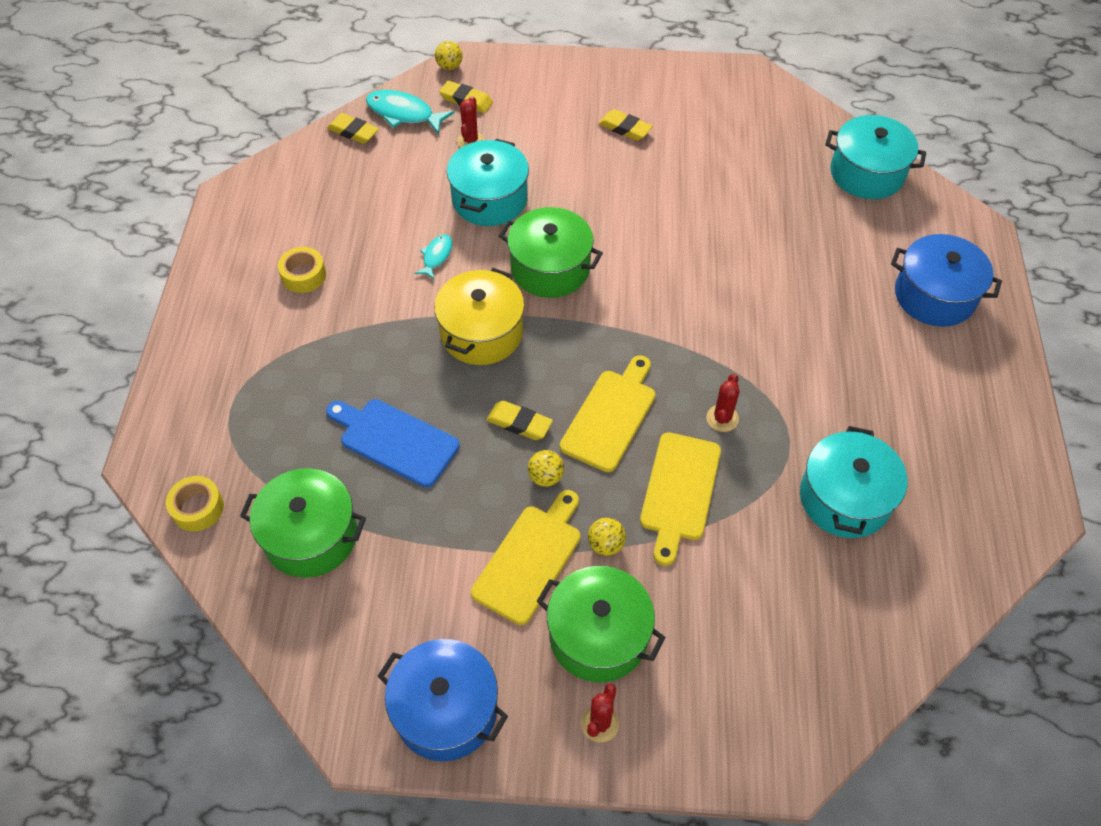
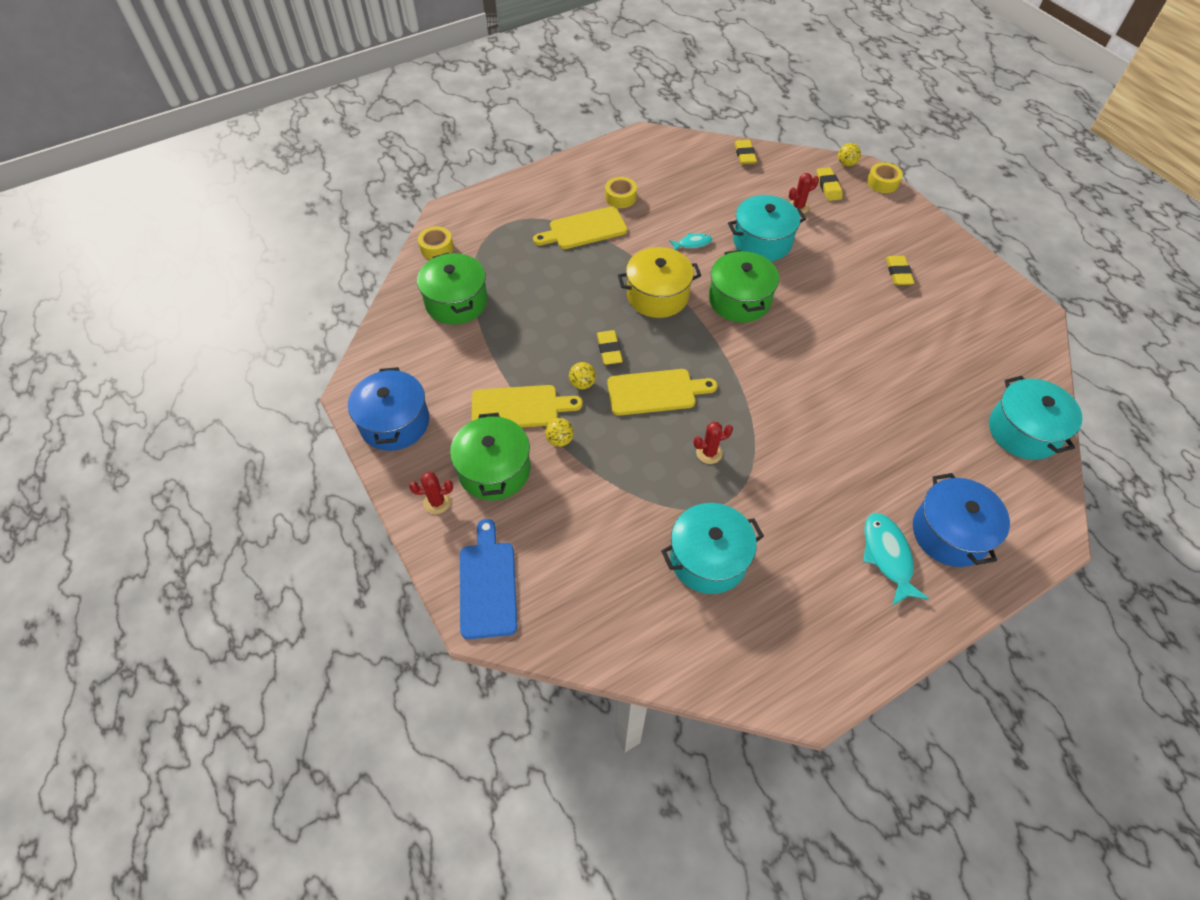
camera: 55 degrees right, 0 degrees up
(394, 440) = (546, 300): blue cutting board -> blue cutting board (488, 584)
(404, 113) = (784, 167): turquoise fish -> turquoise fish (887, 556)
(501, 59) = (882, 182): none -> yellow tape
(679, 491) = (631, 458): yellow cutting board -> yellow cutting board (584, 229)

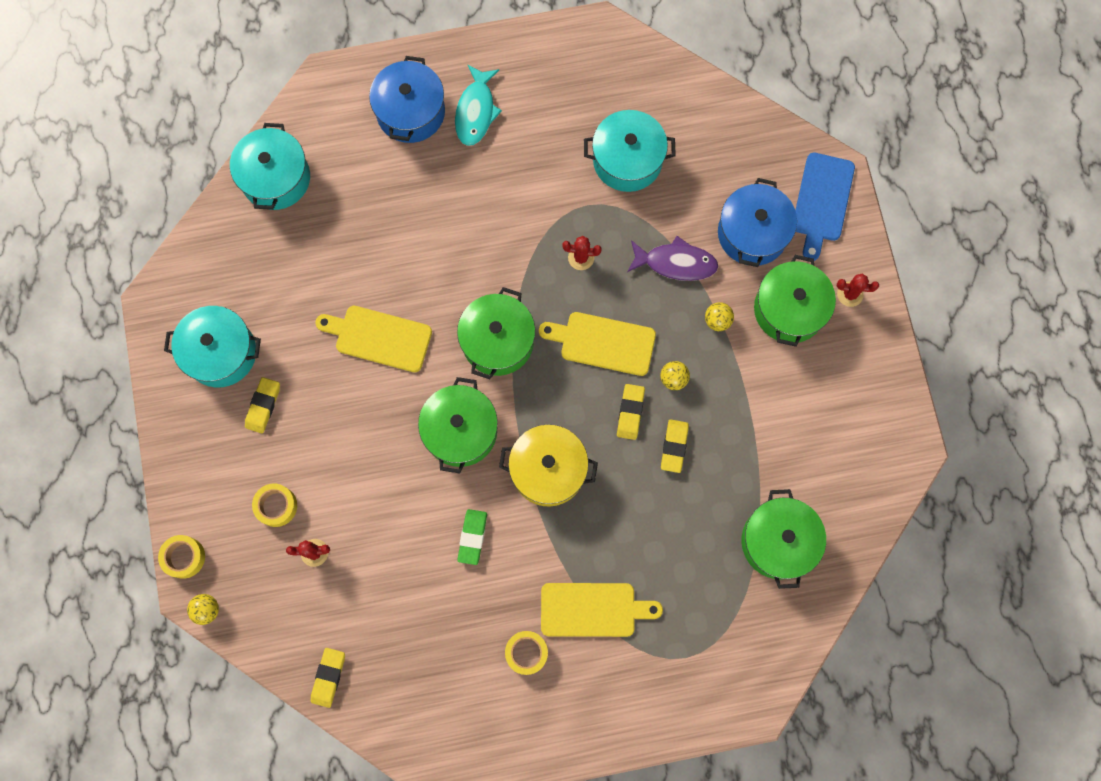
camera: 160 degrees left, 20 degrees up
(394, 422) = (875, 397): blue pot -> blue pot (752, 233)
(437, 248) = (782, 642): yellow tape -> yellow tape (276, 506)
(520, 407) = (745, 372): yellow cutting board -> yellow cutting board (379, 337)
(617, 476) = (676, 263): none -> purple fish
(692, 243) = (472, 537): turquoise fish -> green eraser
(746, 366) = (498, 341): none -> green pot
(762, 242) = (389, 510): turquoise pot -> turquoise pot (221, 353)
(828, 187) = (256, 575): yellow eraser -> yellow eraser (674, 446)

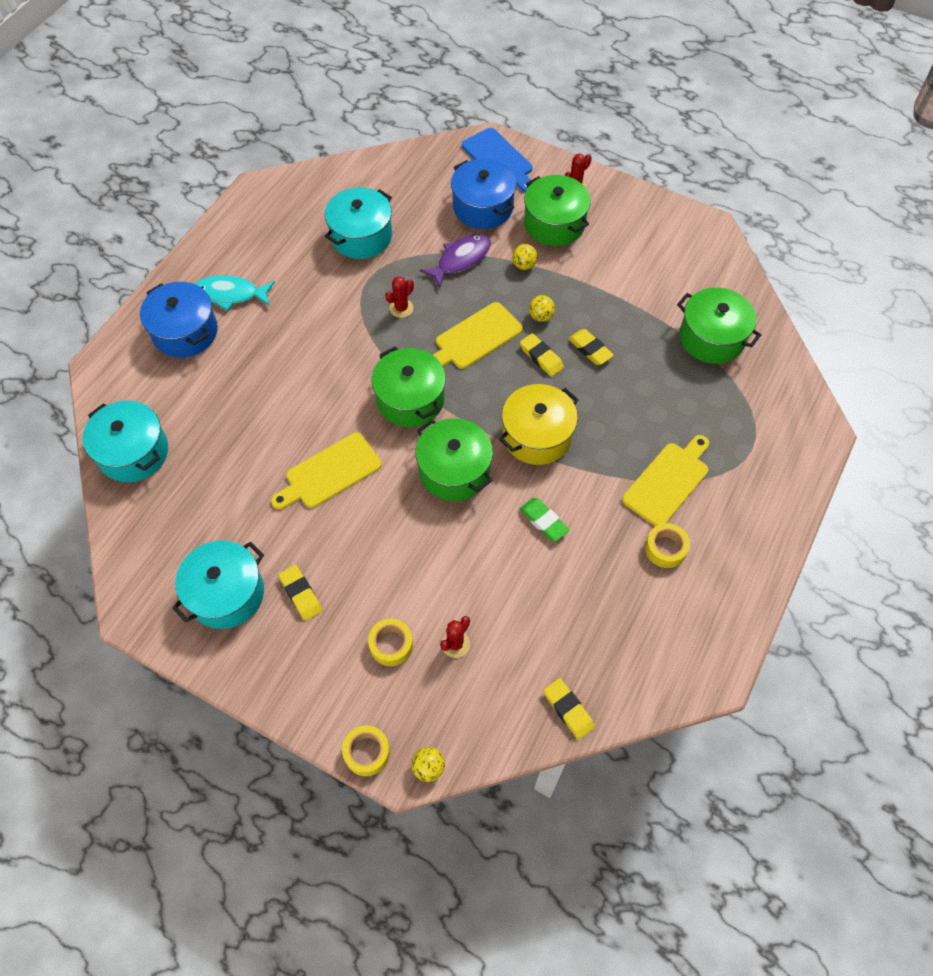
camera: 50 degrees left, 15 degrees down
(476, 111) = (230, 294): turquoise fish -> turquoise fish turned 135 degrees clockwise

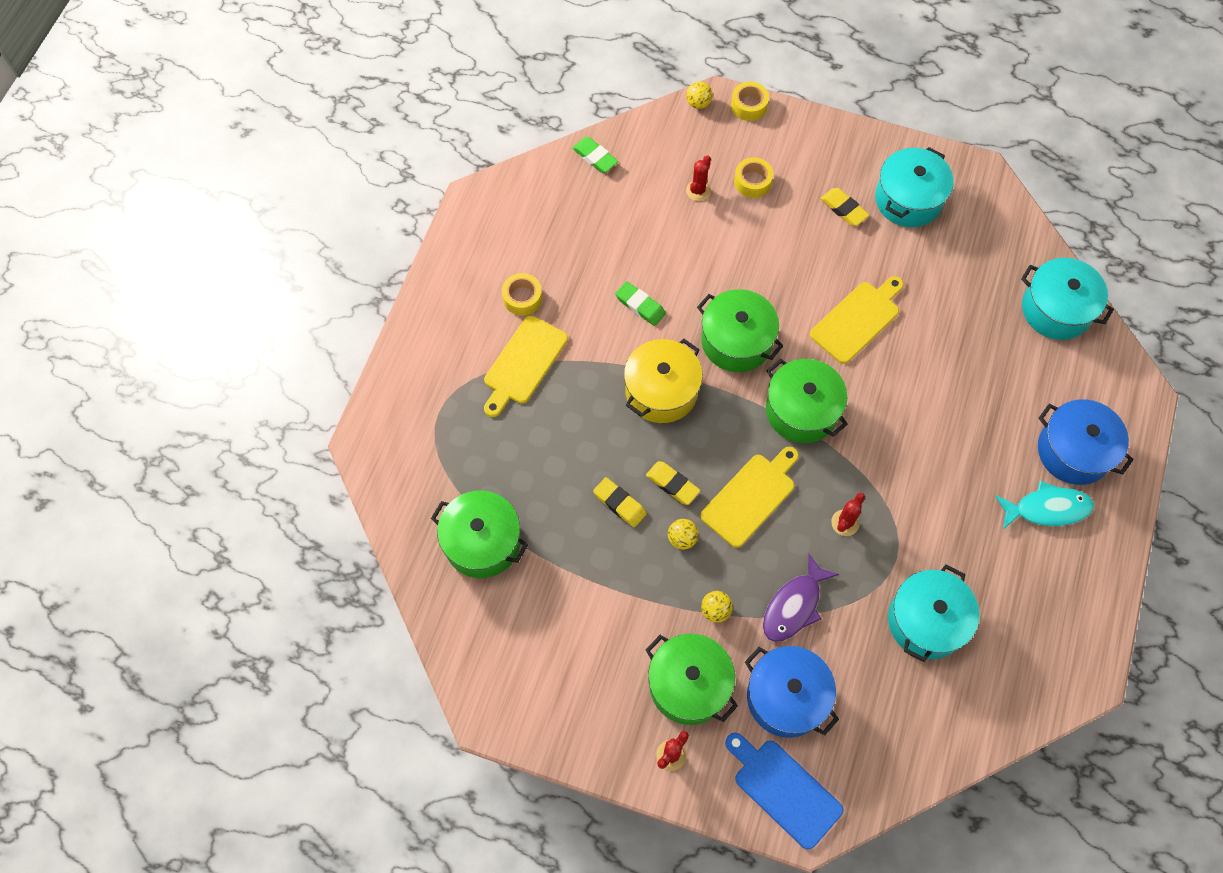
camera: 170 degrees right, 5 degrees up
(568, 710) = (595, 157): yellow eraser -> green eraser

